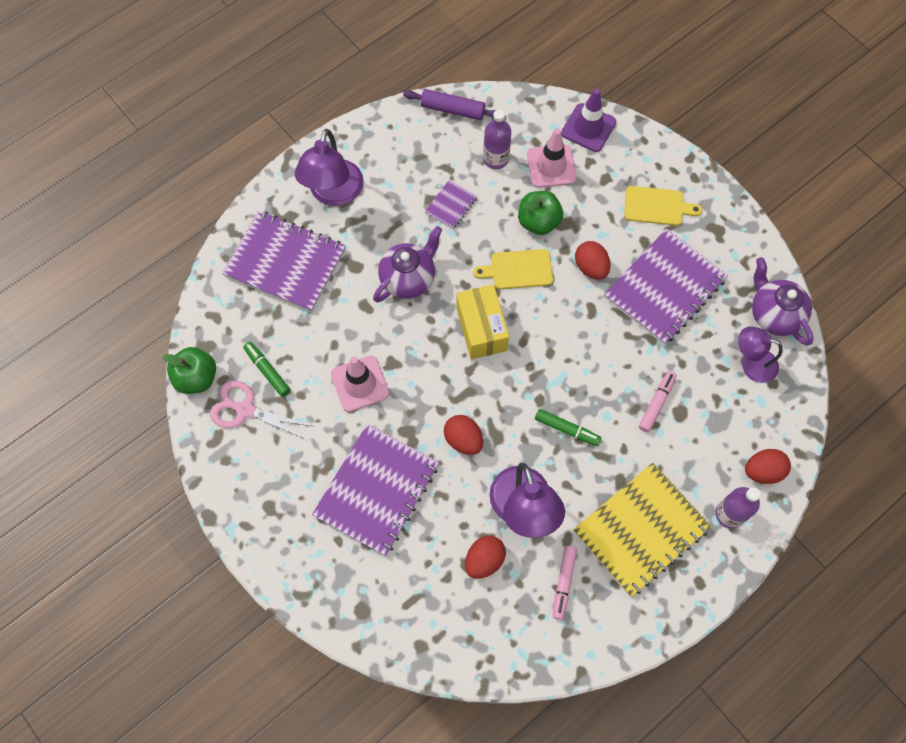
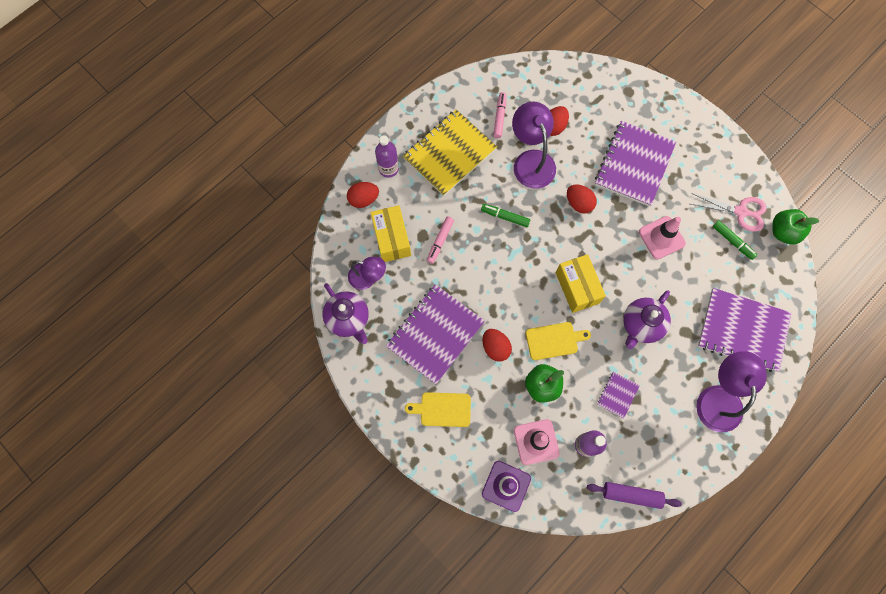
camera: 175 degrees right, 5 degrees up
(722, 412) = (392, 239): none -> yellow box

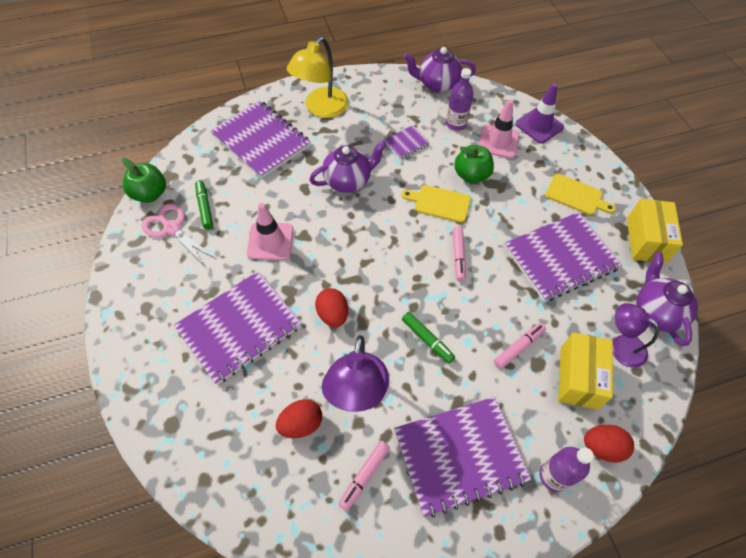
camera: 155 degrees left, 15 degrees down
(449, 154) = (460, 455): yellow notebook -> purple notebook
(495, 347) = (501, 221): red egg -> none
(515, 295) = (458, 256): none -> pink marker
(577, 288) = (389, 235): yellow box -> yellow box (646, 240)
(631, 495) = (437, 84): purple rolling pin -> purple teapot
(719, 397) = (321, 109): purple lamp -> yellow lamp

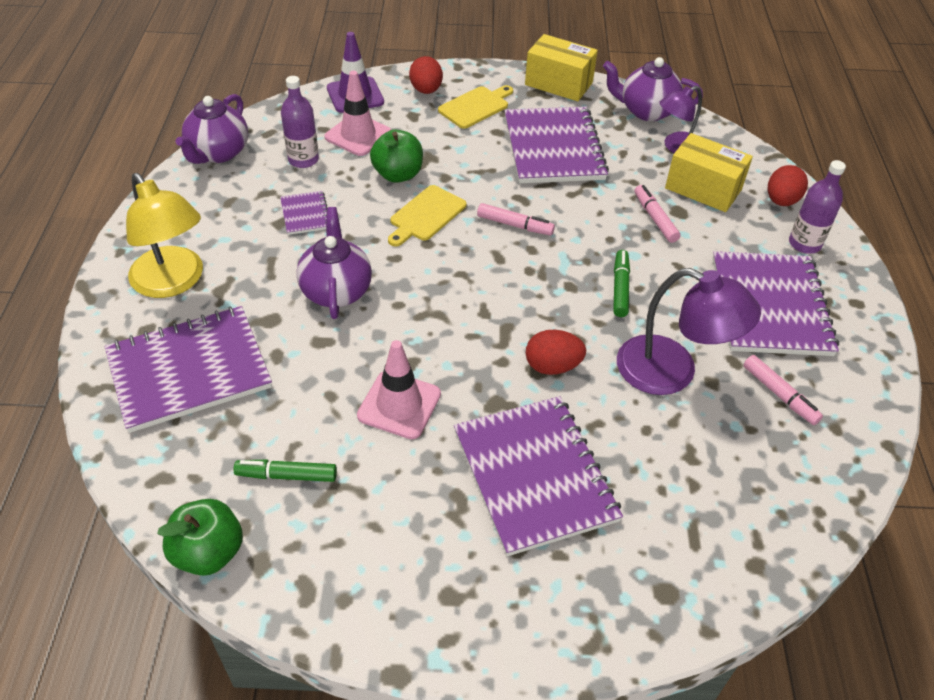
camera: 70 degrees left, 10 degrees down
(172, 228) = (306, 531): pink scissors -> none
(301, 424) = (700, 439): red egg -> red egg (426, 90)
(427, 339) = (620, 288): green marker -> green marker turned 60 degrees counterclockwise

